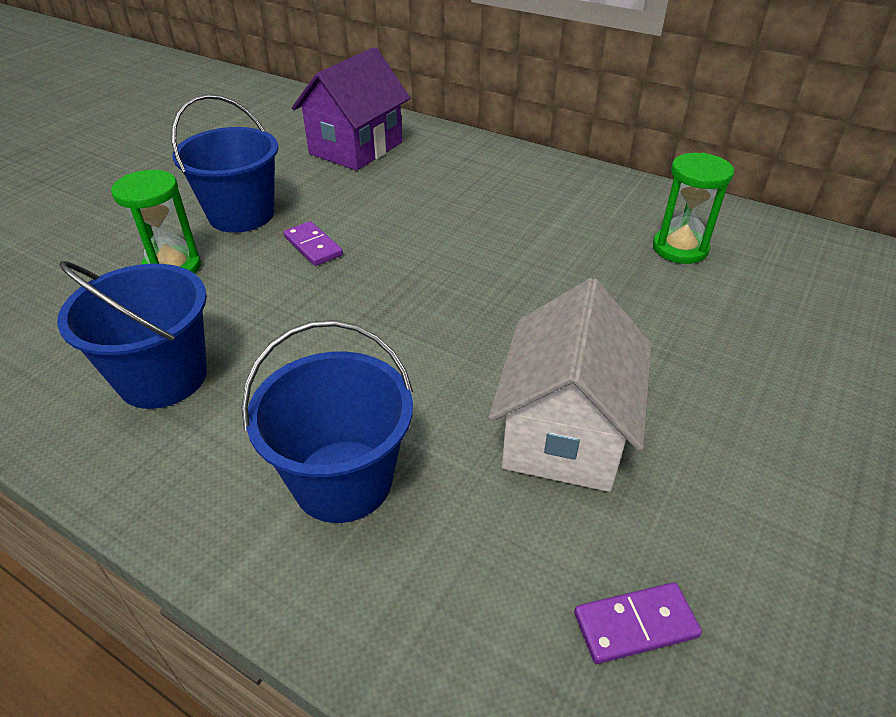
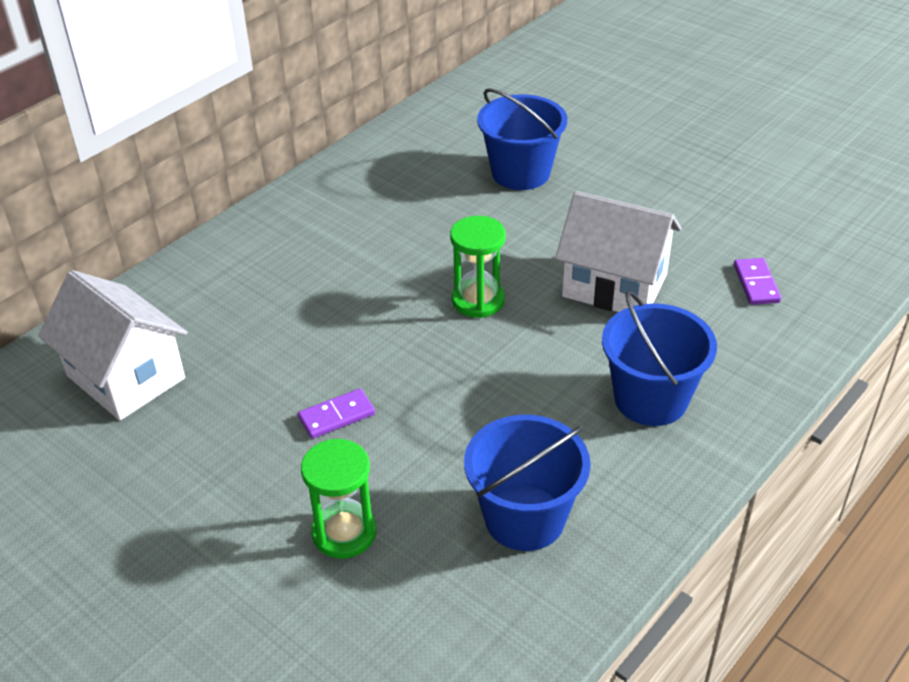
camera: 80 degrees left, 0 degrees up
(241, 215) = (249, 479): blue bucket -> blue bucket (520, 173)
(356, 148) = (126, 377): purple house -> white house
(680, 248) = (413, 186): green hourglass -> green hourglass (478, 300)

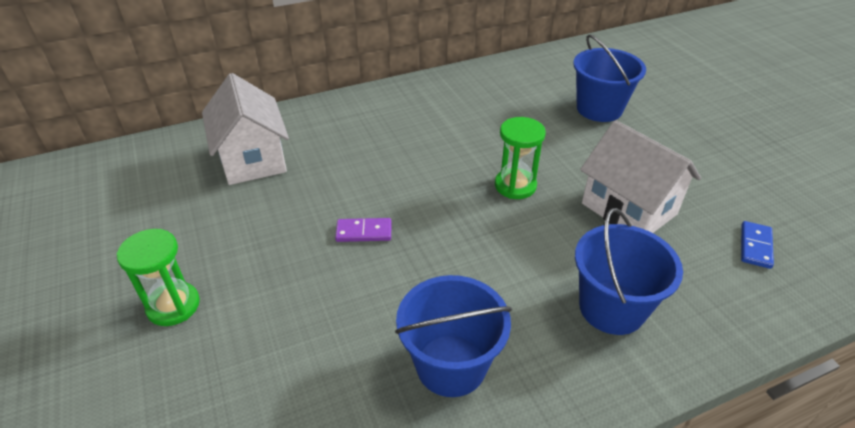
camera: 25 degrees right, 0 degrees up
(344, 533) = (312, 319): green hourglass -> green hourglass (173, 306)
(756, 284) = (755, 246): purple domino -> blue domino

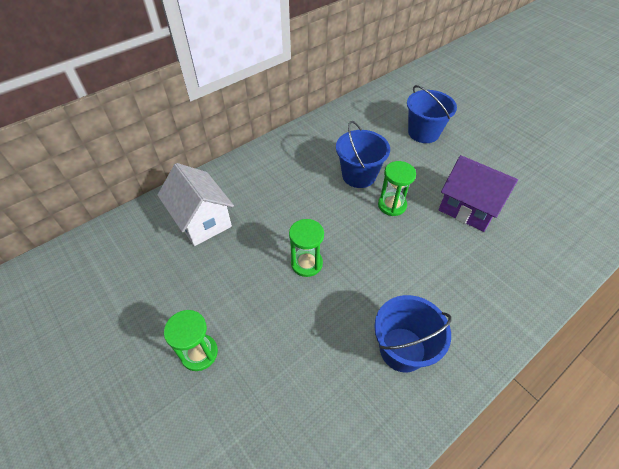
camera: 15 degrees left, 10 degrees up
(364, 232) = (306, 263): purple domino -> green hourglass
(612, 308) = (483, 283): blue bucket -> blue bucket (359, 175)
(629, 209) = (468, 208): white house -> purple house
(755, 246) = (549, 220): blue domino -> none

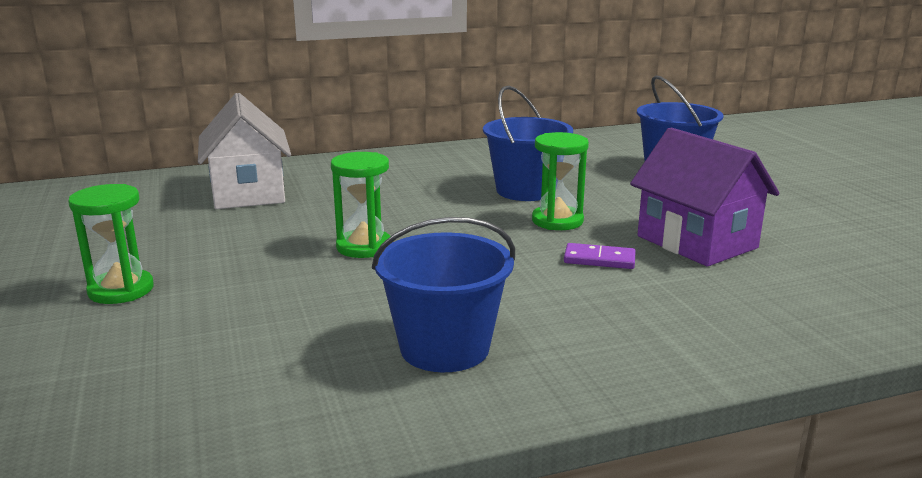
camera: 20 degrees right, 30 degrees down
(431, 240) = (599, 259): none -> purple domino

